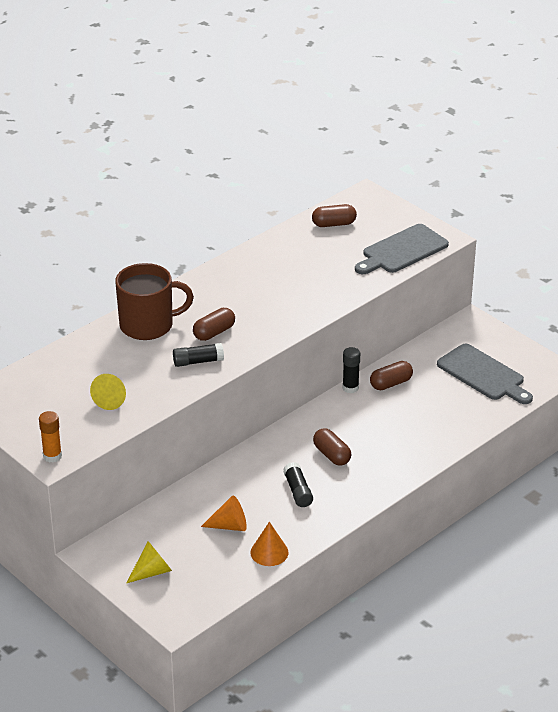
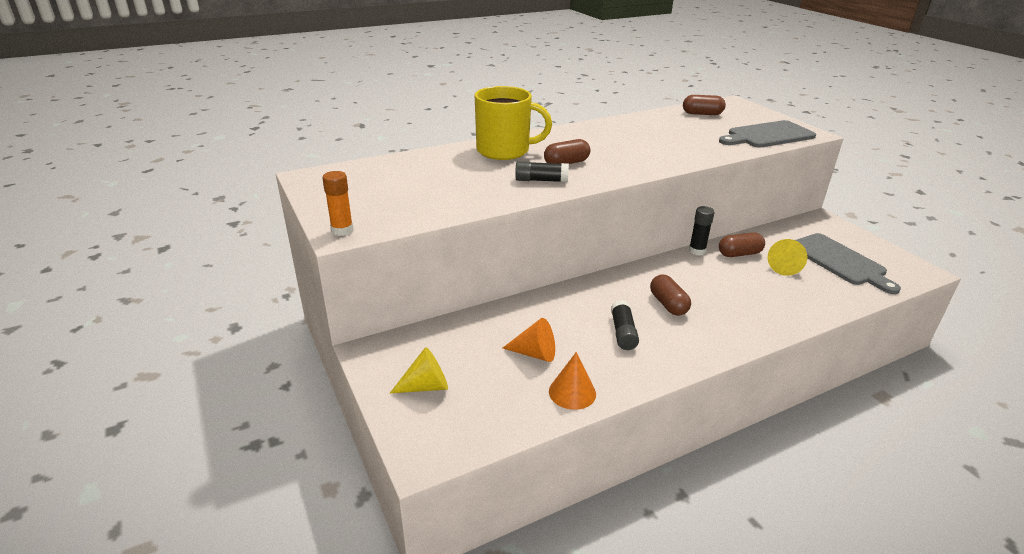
camera: 15 degrees right, 5 degrees down
(112, 399) = (437, 195): yellow cone -> yellow cone (784, 267)
(148, 325) = (504, 150): brown mug -> yellow mug

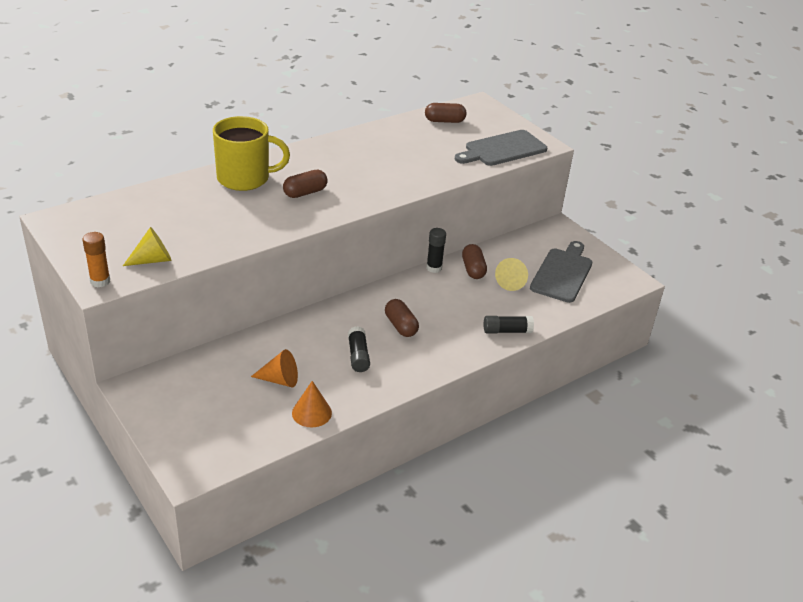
camera: 10 degrees left, 5 degrees up
(426, 386) = (186, 415): yellow cone -> yellow cone (153, 260)
(541, 180) = (280, 215): black glue stick -> black glue stick (507, 331)
(739, 254) = (473, 269): brown capsule -> brown capsule turned 75 degrees counterclockwise
(839, 261) = (562, 273): grey cutting board -> grey cutting board turned 120 degrees counterclockwise

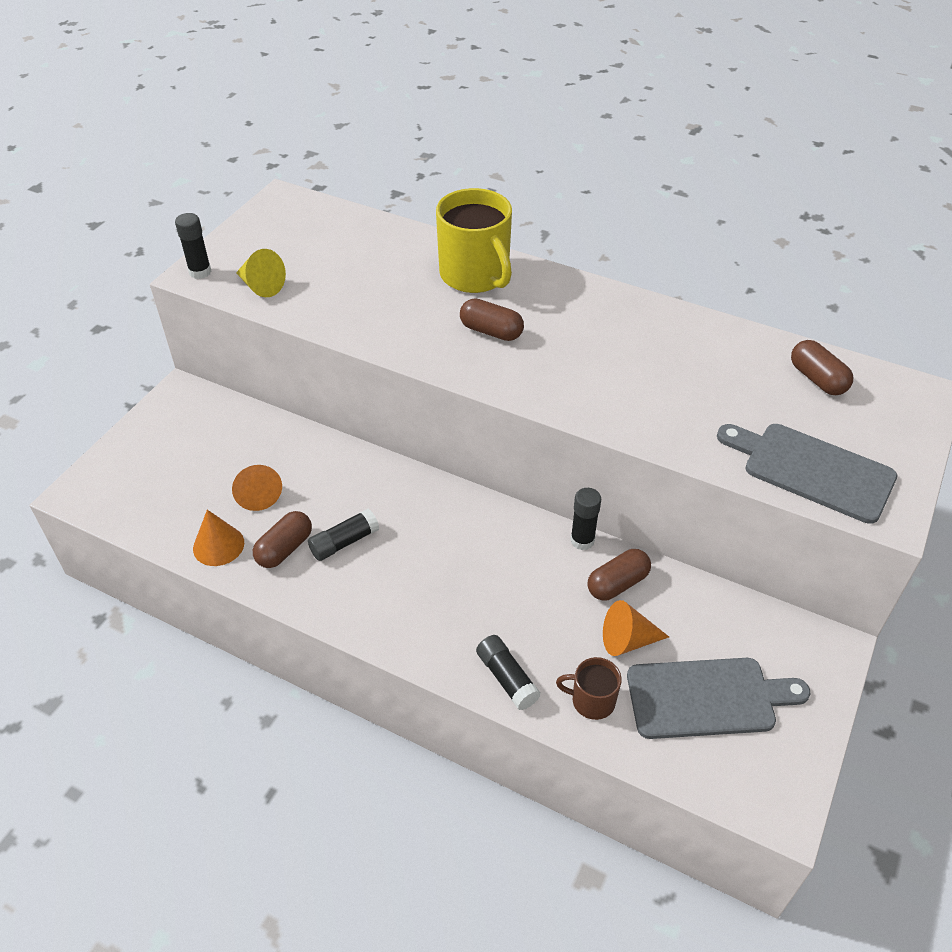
camera: 65 degrees right, 10 degrees up
(100, 281) = (200, 272): orange glue stick -> black glue stick
(400, 326) = (431, 558): brown capsule -> brown capsule (284, 549)
(511, 282) = (627, 640): yellow cone -> orange cone
(540, 309) = (592, 700): none -> brown mug

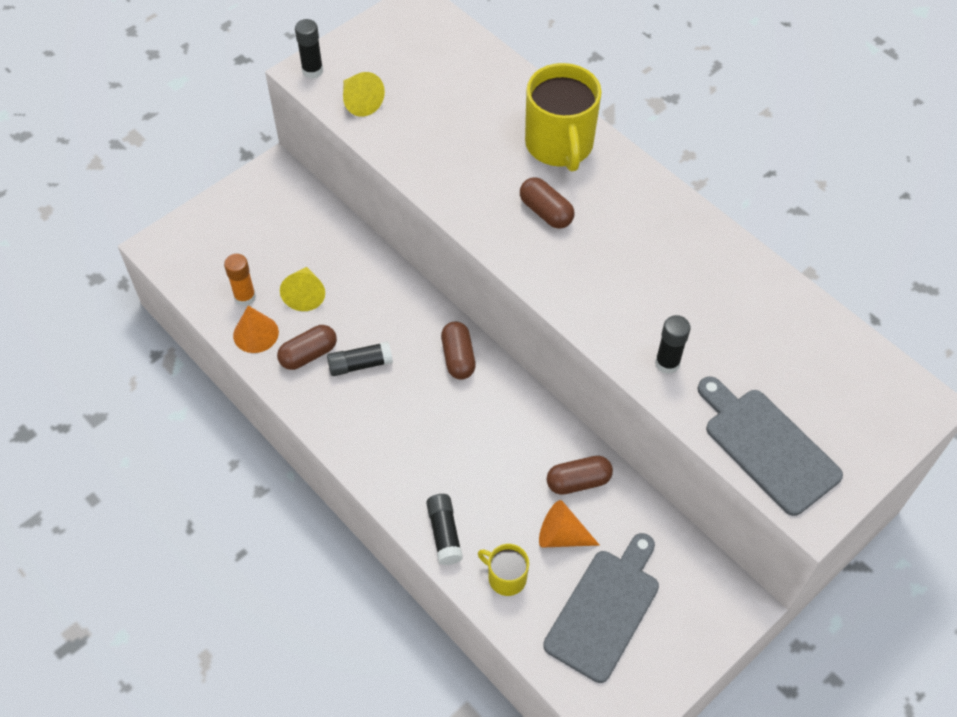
camera: 20 degrees right, 10 degrees up
(193, 514) = (245, 297): none -> orange glue stick
(258, 494) = (305, 294): orange cone -> yellow cone
(582, 540) = (567, 430): black glue stick -> black glue stick (667, 363)
(592, 700) = (506, 577): brown mug -> yellow mug
(707, 698) = (605, 610): grey cutting board -> grey cutting board turned 75 degrees counterclockwise
(817, 379) = (828, 356): brown capsule -> brown capsule (458, 357)

